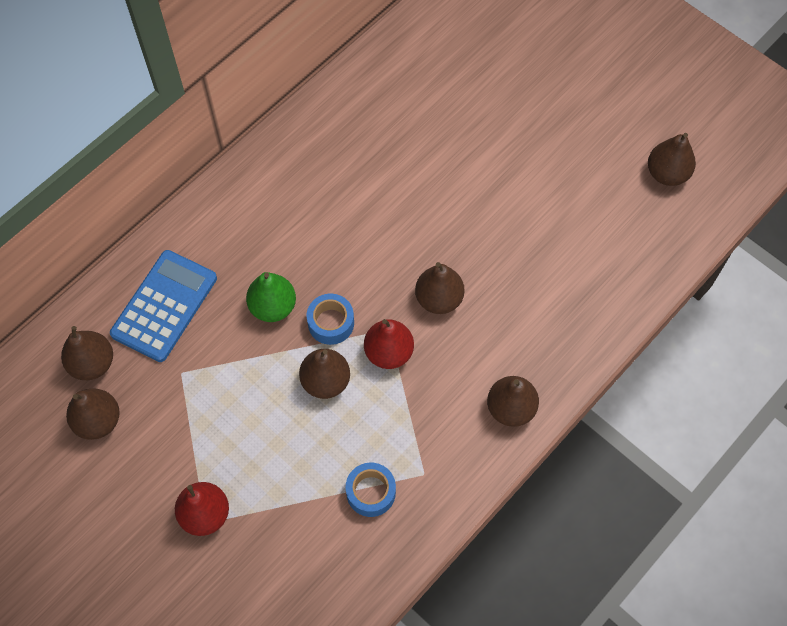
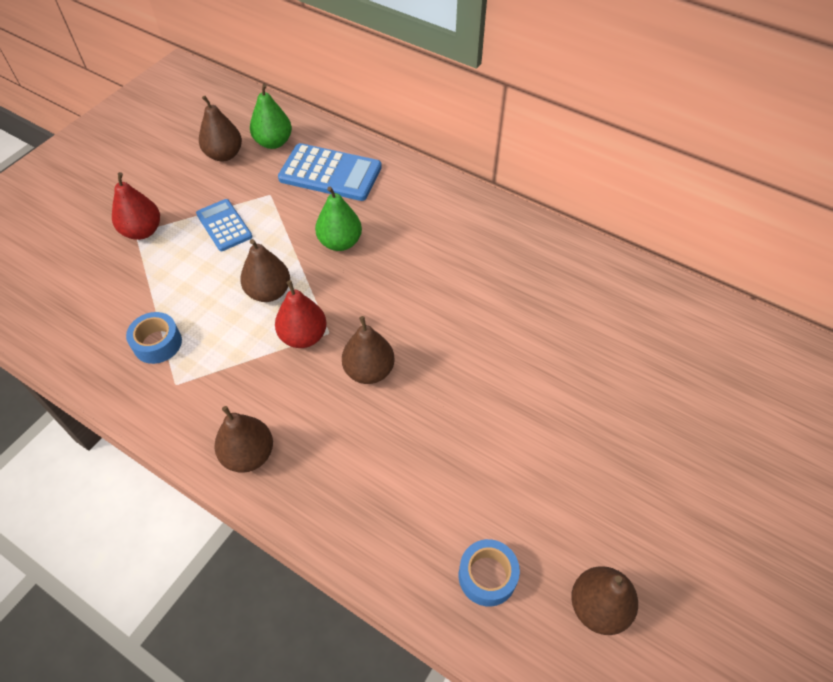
camera: 80 degrees right, 10 degrees down
(92, 363) = (273, 142): brown pear -> green pear
(218, 423) = (224, 225): none -> blue calculator
(331, 323) = (329, 286): blue tape -> blue tape (487, 576)

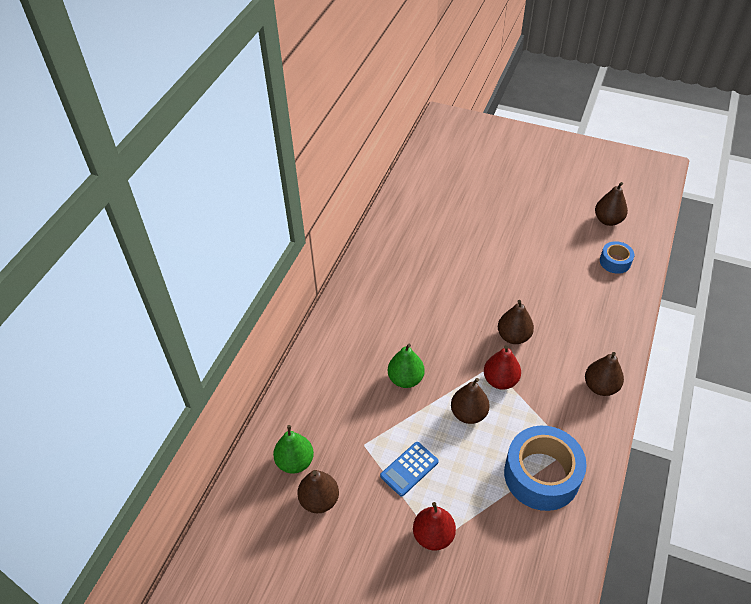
camera: 100 degrees left, 5 degrees down
(157, 343) = (541, 475): blue tape -> blue tape, size x1.97
(330, 173) = (328, 405): blue calculator -> none

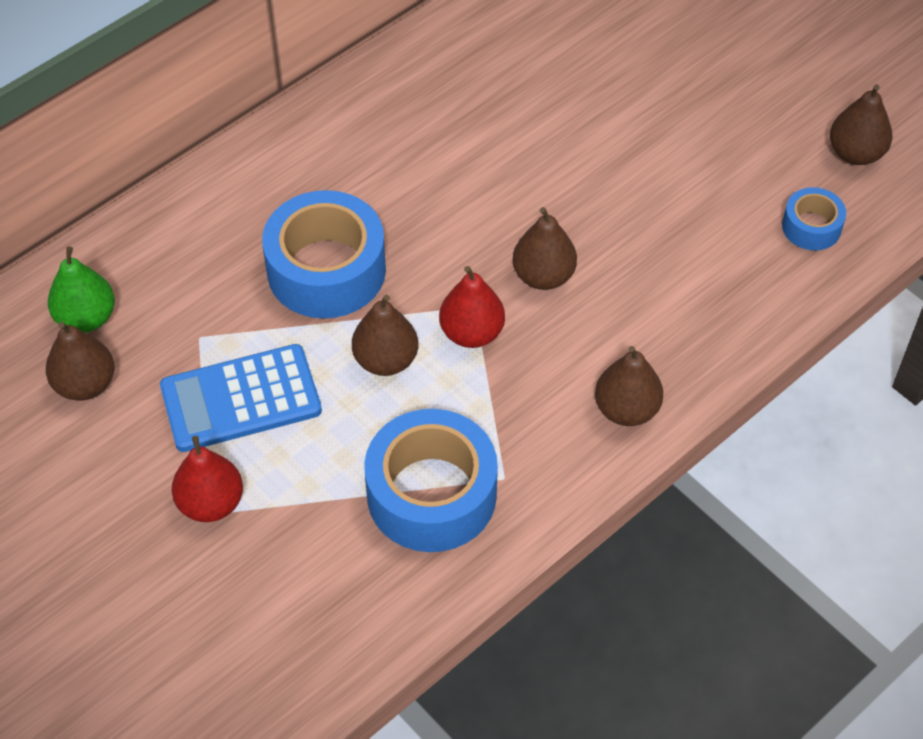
camera: 25 degrees right, 5 degrees up
(405, 379) = (326, 270): green pear -> blue tape
(409, 469) = (241, 399): blue calculator -> blue calculator, size x1.62

